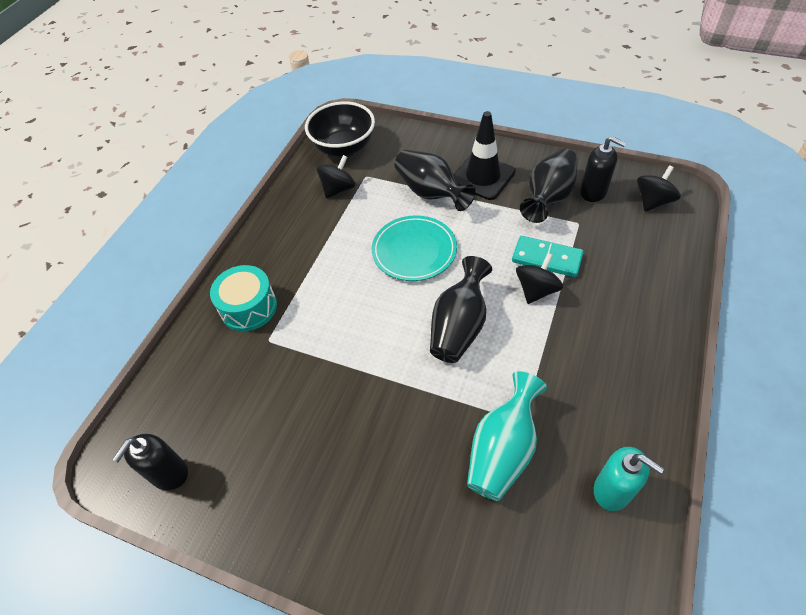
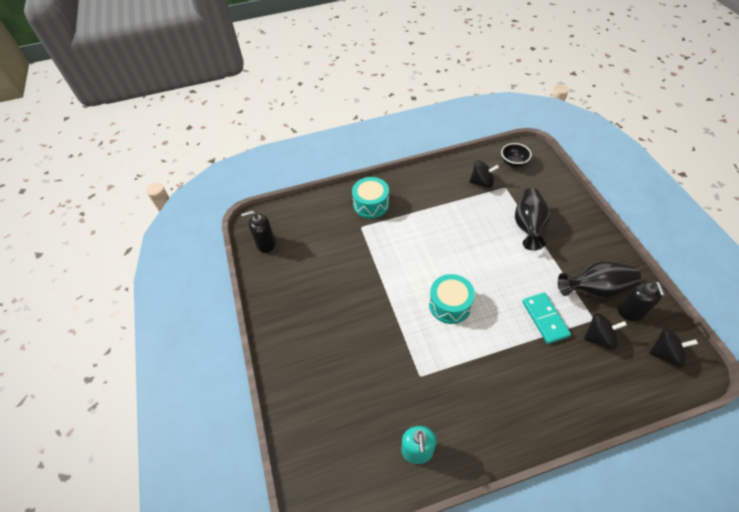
camera: 50 degrees right, 0 degrees up
(344, 148) = (513, 162): black bowl -> black bowl, size x0.58
(414, 251) = (478, 248): turquoise plate -> none
(459, 326) = (450, 305): black vase -> turquoise drum
(482, 177) = (571, 243): black traffic cone -> none
(503, 450) = (393, 377): turquoise vase -> none
(536, 290) = (515, 328): black spinning top -> black spinning top (599, 337)

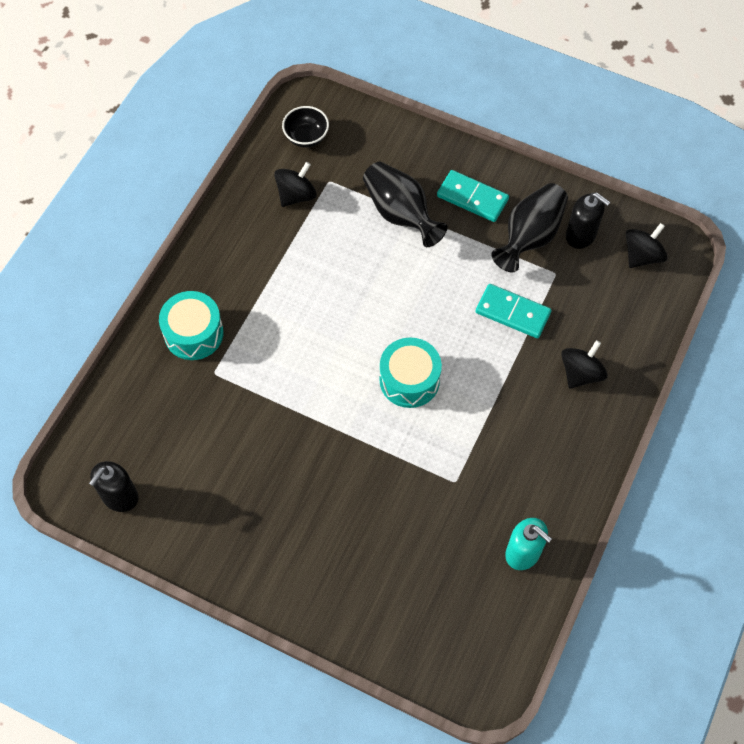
camera: 50 degrees left, 10 degrees up
(578, 246) = (472, 198): none -> turquoise domino
(599, 337) = (576, 289): black spinning top -> black spinning top (581, 373)

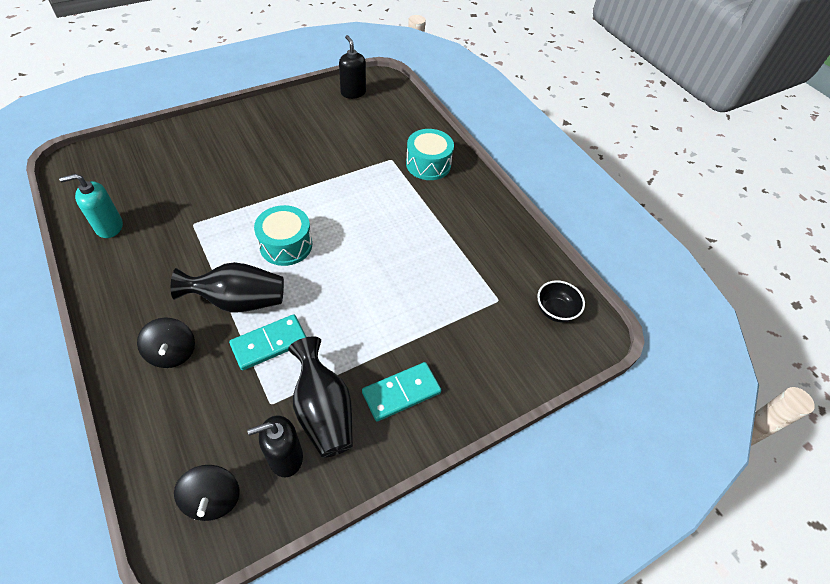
camera: 120 degrees right, 10 degrees down
(296, 195) = (499, 272): black spinning top -> none
(400, 214) = (428, 328): black vase -> black vase (239, 301)

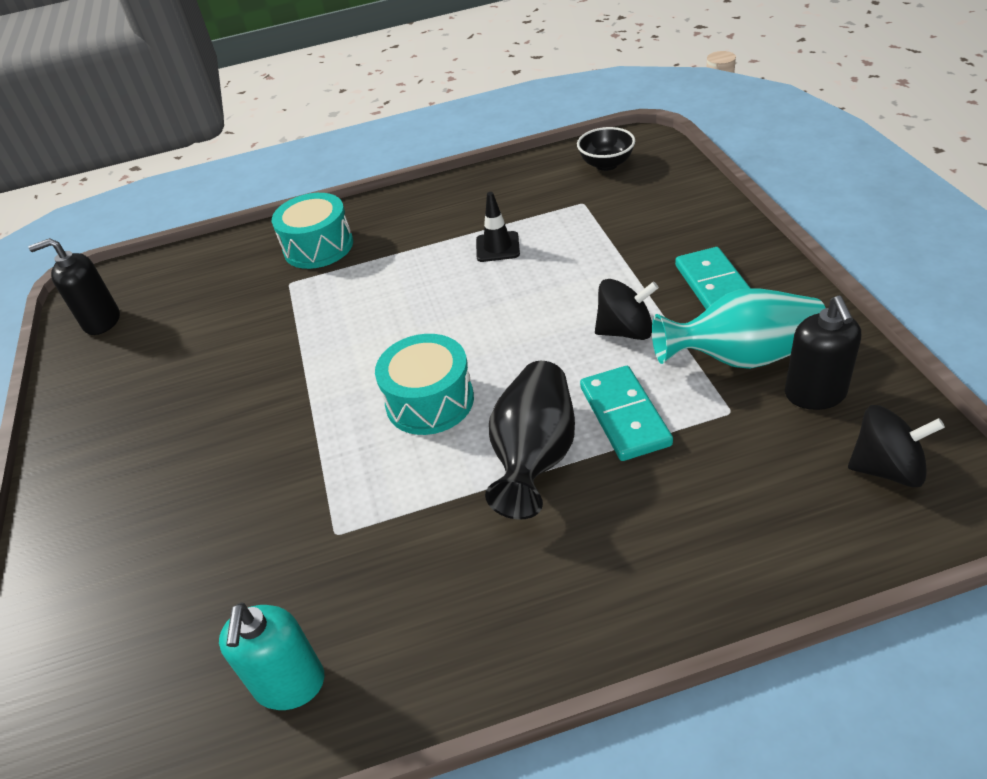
camera: 65 degrees left, 10 degrees down
(172, 353) = (629, 539): black spinning top -> black spinning top (625, 331)
(323, 411) = (742, 357): black vase -> turquoise vase
(437, 256) = (497, 247): none -> black traffic cone

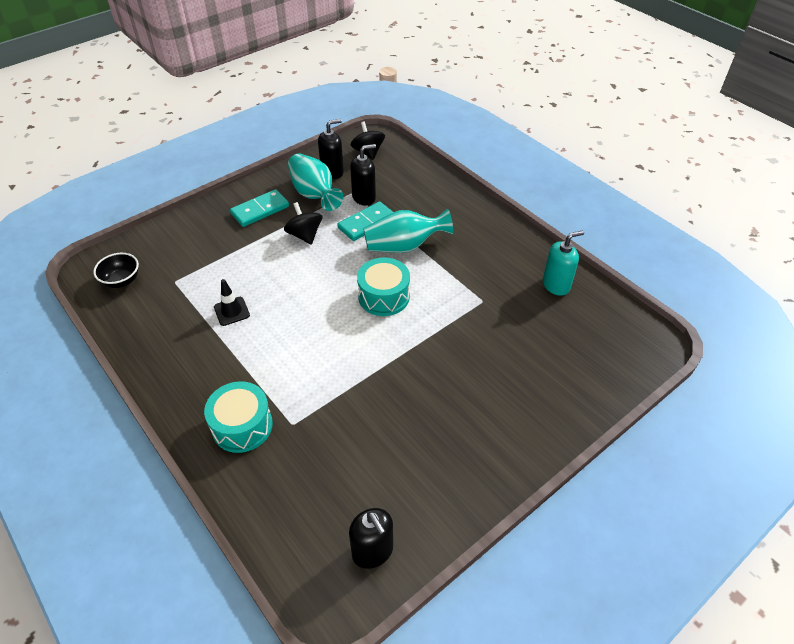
camera: 120 degrees left, 5 degrees up
(535, 456) = (404, 246): black vase -> turquoise vase
(709, 427) = (364, 197): none -> black soap dispenser

